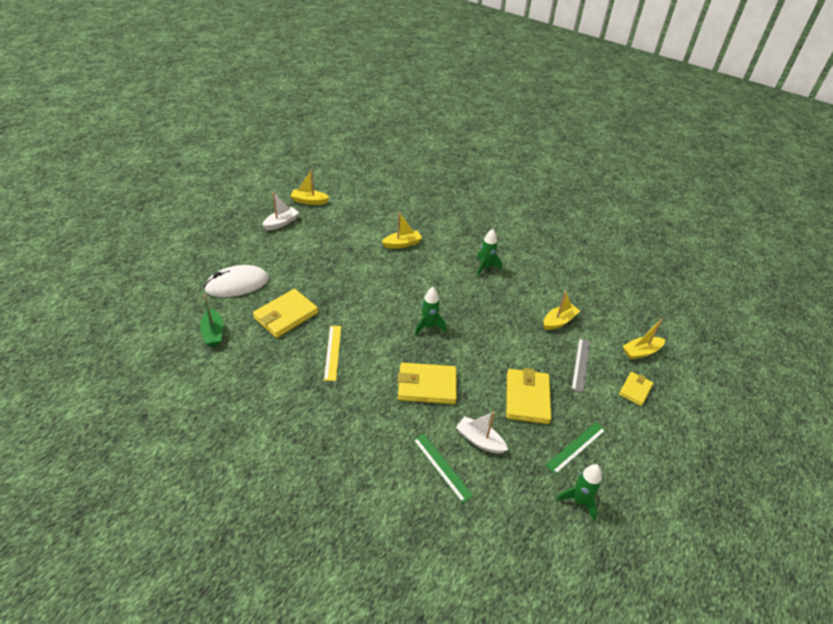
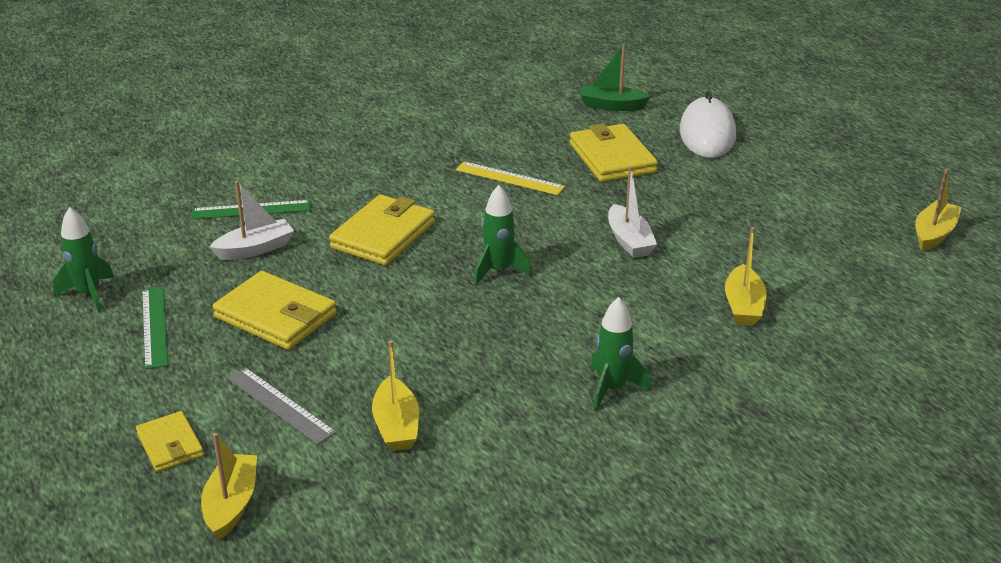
camera: 120 degrees right, 10 degrees down
(281, 223) = (863, 193): white boat -> white boat (629, 241)

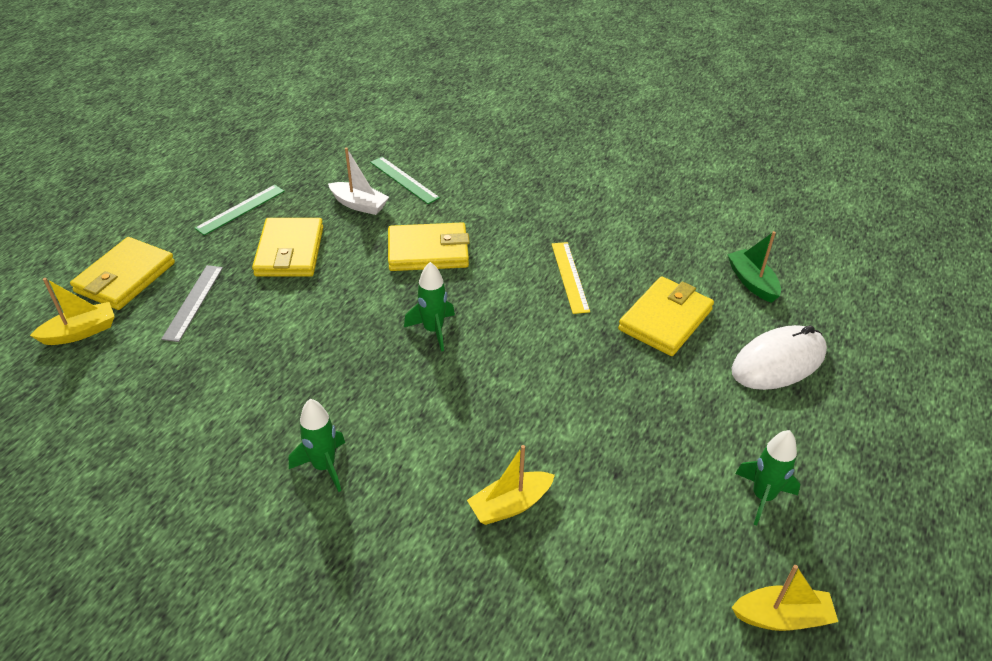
camera: 55 degrees right, 10 degrees up
(89, 294) = (255, 168): green rocket -> green rocket (762, 496)
(170, 445) = (125, 277): yellow wallet -> yellow wallet, size x1.72
(396, 426) = (203, 367): yellow boat -> none
(629, 241) = (545, 386): white boat -> none

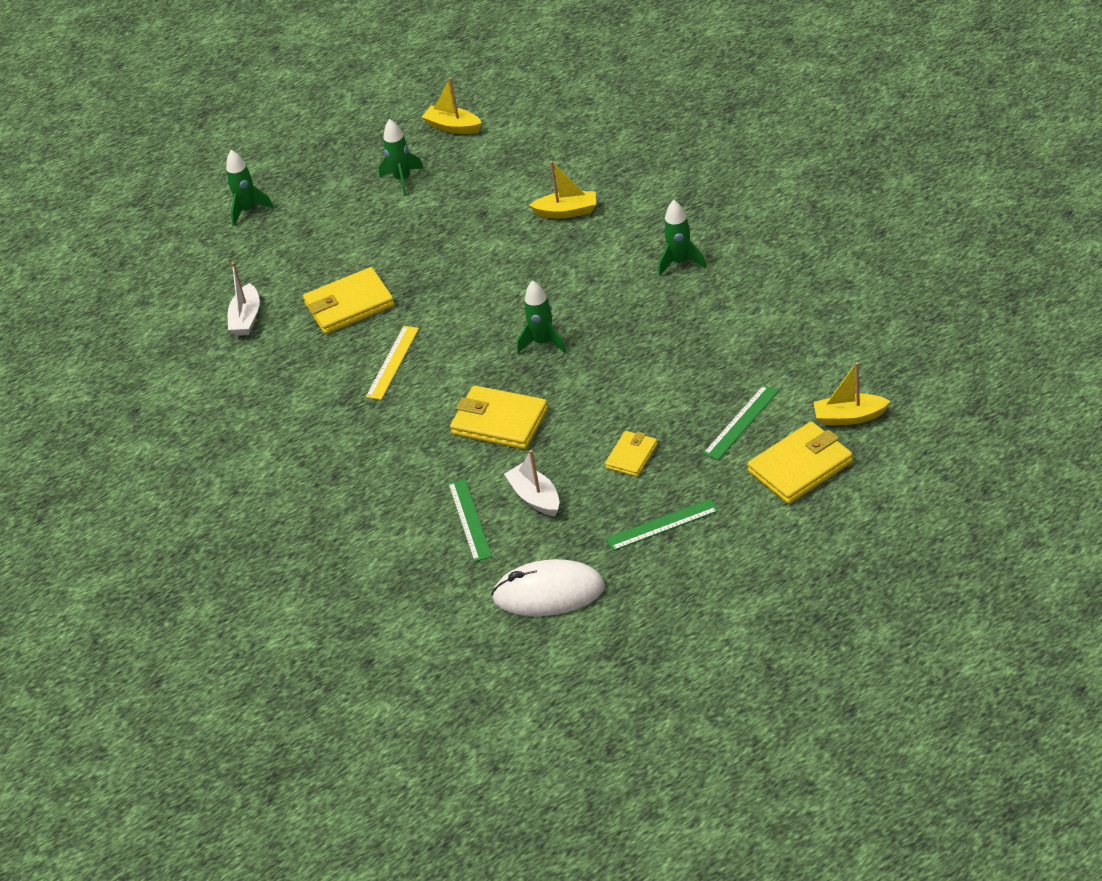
camera: 145 degrees left, 0 degrees up
(193, 302) = (741, 422): grey ruler -> green ruler
(289, 251) = (631, 456): yellow wallet -> yellow wallet, size x0.58
(752, 282) = (246, 318): green boat -> white boat
(778, 362) = (299, 253): white mouse -> white mouse (548, 593)
(897, 400) = (248, 210): none -> green rocket

